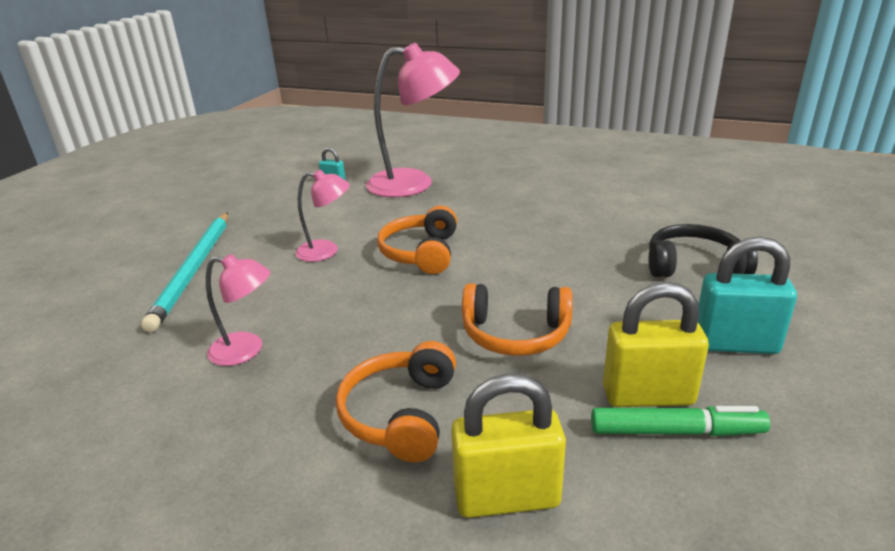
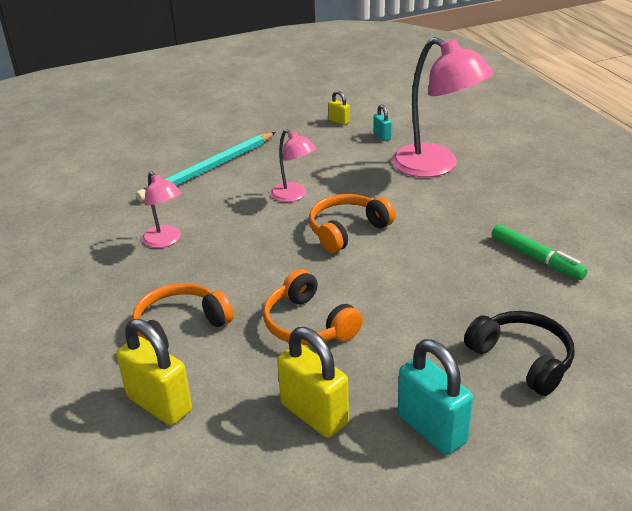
camera: 45 degrees right, 5 degrees up
(275, 186) = (339, 121): none -> yellow padlock
(676, 431) = (291, 443): green marker -> green marker (536, 258)

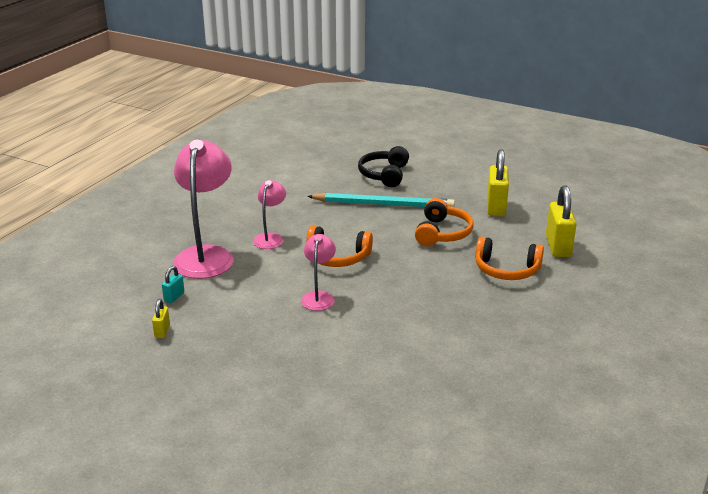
camera: 130 degrees left, 5 degrees down
(165, 241) = (445, 322): pink lamp -> pink lamp (270, 238)
(208, 169) = (328, 360): turquoise pencil -> turquoise pencil (384, 204)
(431, 429) = (460, 181): turquoise padlock -> none
(536, 258) = (290, 191): green marker -> none

